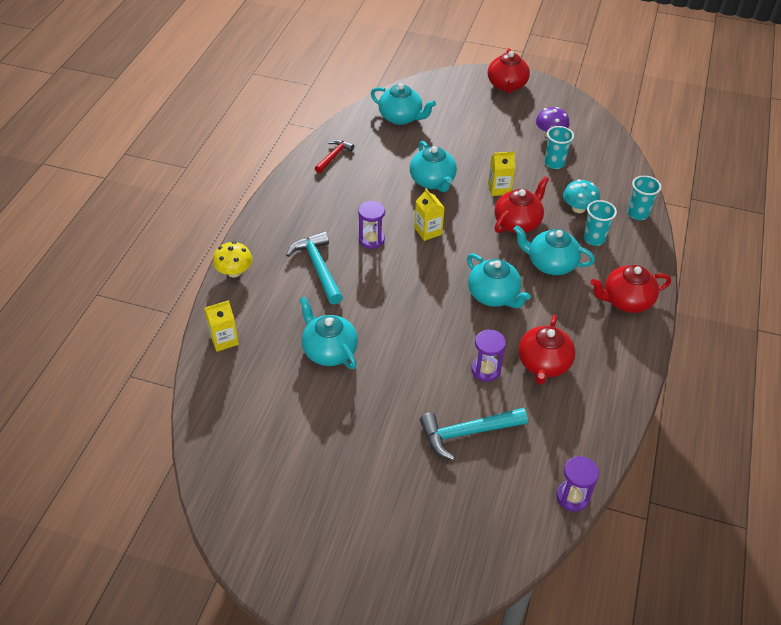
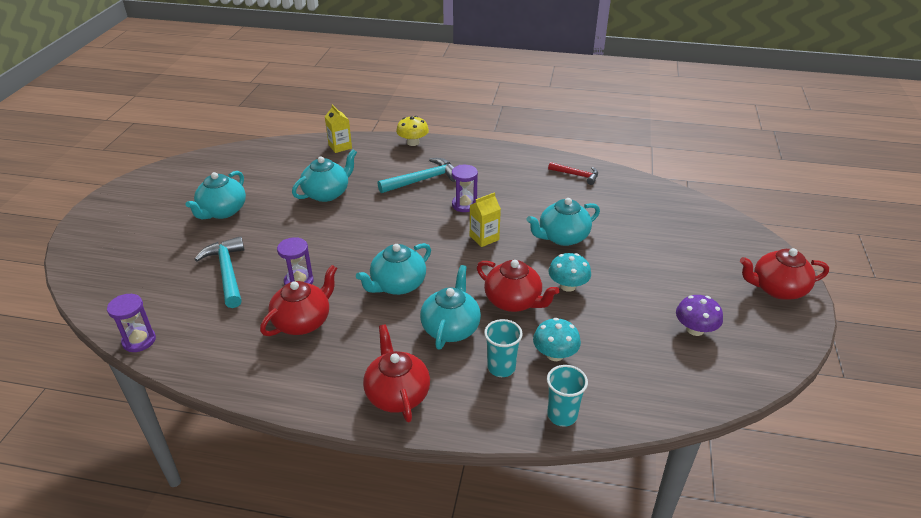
camera: 85 degrees right, 10 degrees down
(401, 117) = (660, 211): turquoise teapot -> turquoise teapot (222, 211)
(499, 189) = (568, 286): yellow carton -> turquoise mushroom
(543, 364) = (303, 322): red teapot -> red teapot turned 120 degrees clockwise
(554, 163) = (635, 333): turquoise cup -> none

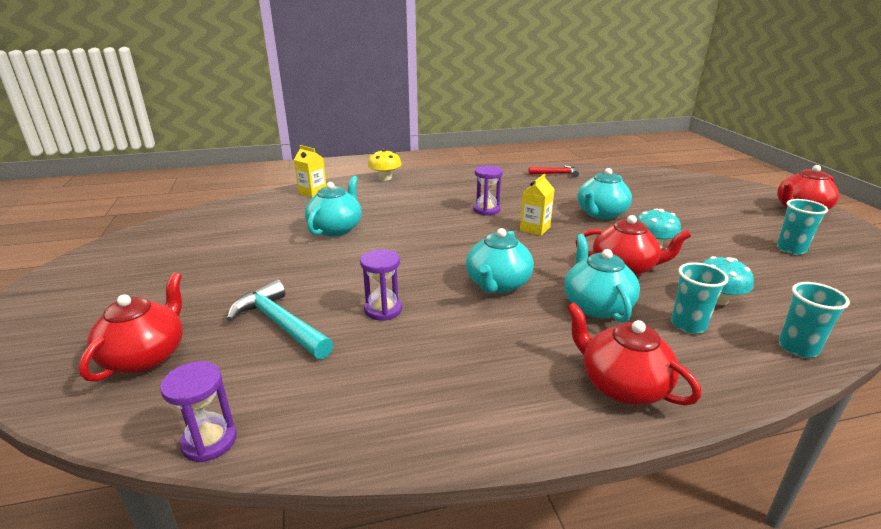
camera: 25 degrees left, 10 degrees down
(222, 211) = (220, 268): turquoise teapot -> none
(303, 322) = (429, 347): red teapot -> red teapot (146, 356)
(423, 180) = (426, 200): turquoise hammer -> none
(695, 329) = (791, 249): purple mushroom -> turquoise cup

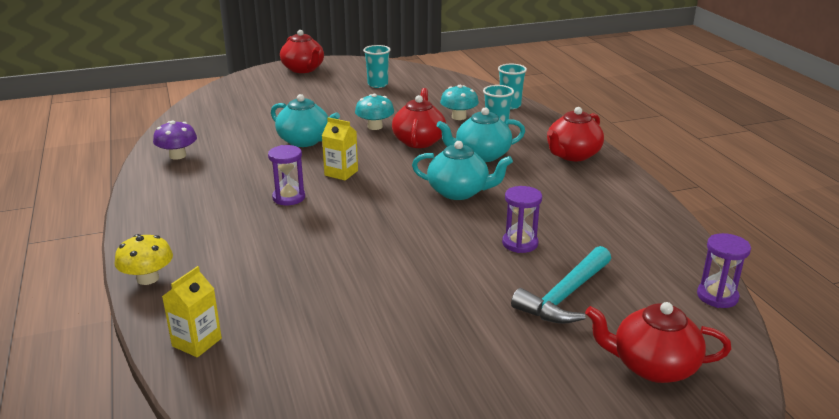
camera: 95 degrees left, 0 degrees up
(336, 229) = (341, 297): turquoise teapot -> none
(556, 174) = (177, 156): red hammer -> purple mushroom

